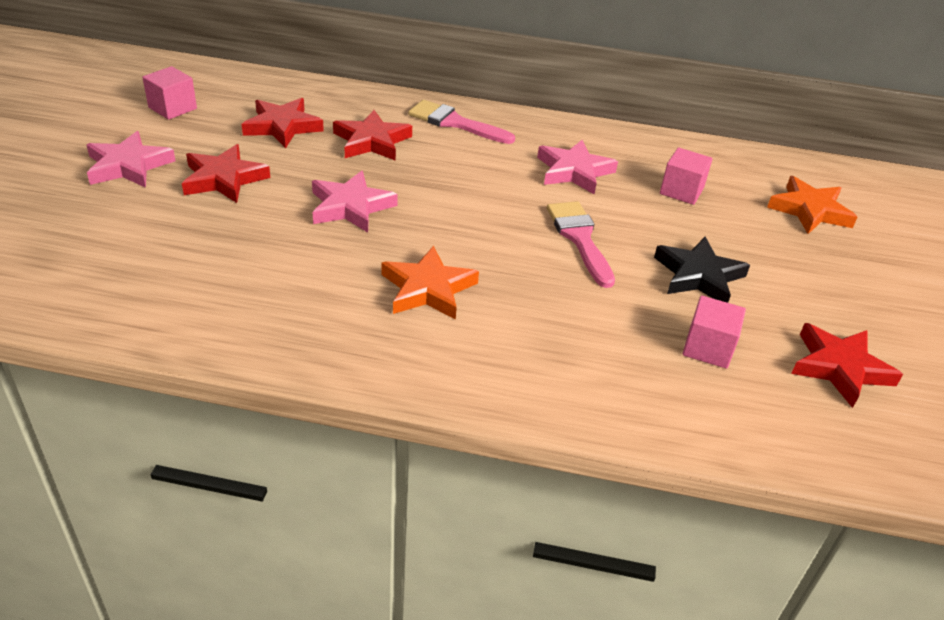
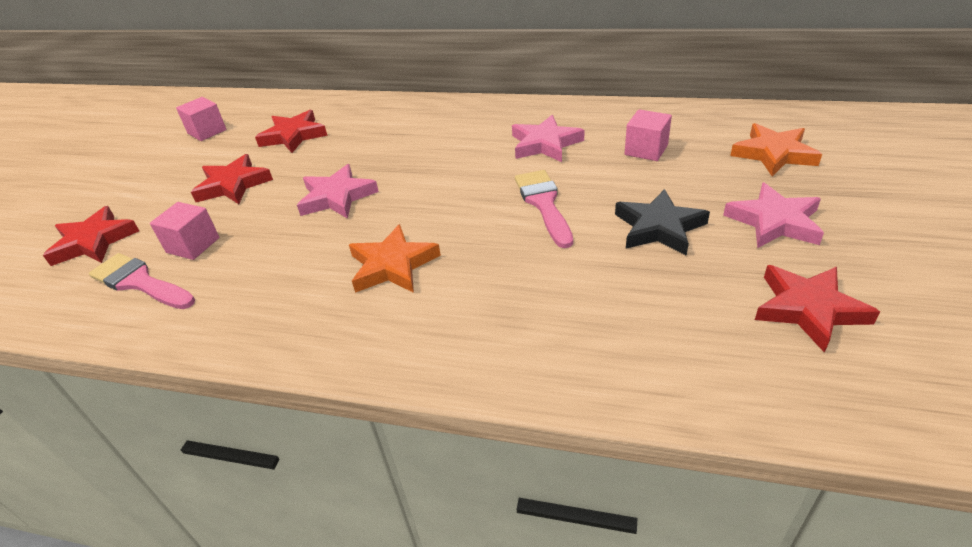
camera: 10 degrees right, 0 degrees up
(128, 166) = (157, 183): pink star -> pink star (774, 221)
(372, 141) = (367, 139): red star -> red star (94, 241)
(455, 123) = (442, 115): pink brush -> pink brush (139, 282)
(708, 348) = (665, 300): pink cube -> pink cube (193, 245)

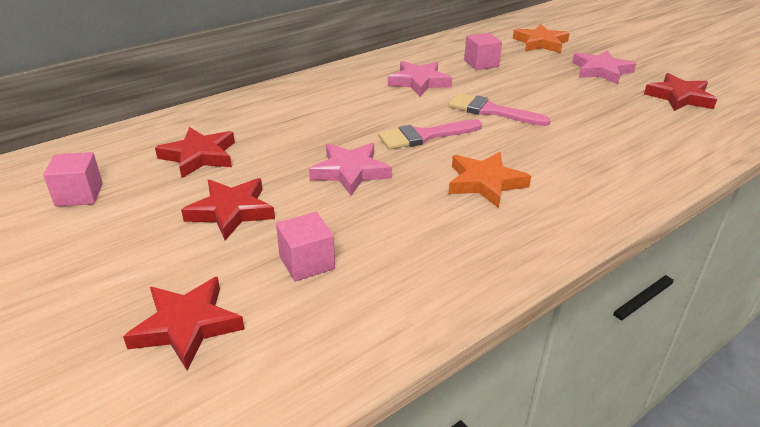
camera: 55 degrees left, 5 degrees down
(139, 282) = (325, 311): pink brush -> pink brush (424, 136)
(659, 227) = (566, 95): black star -> none

